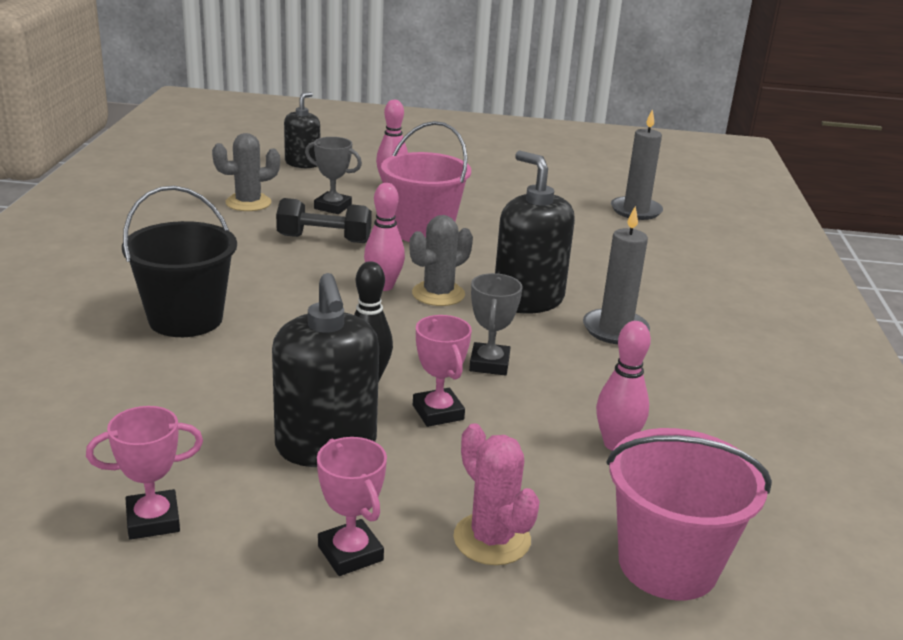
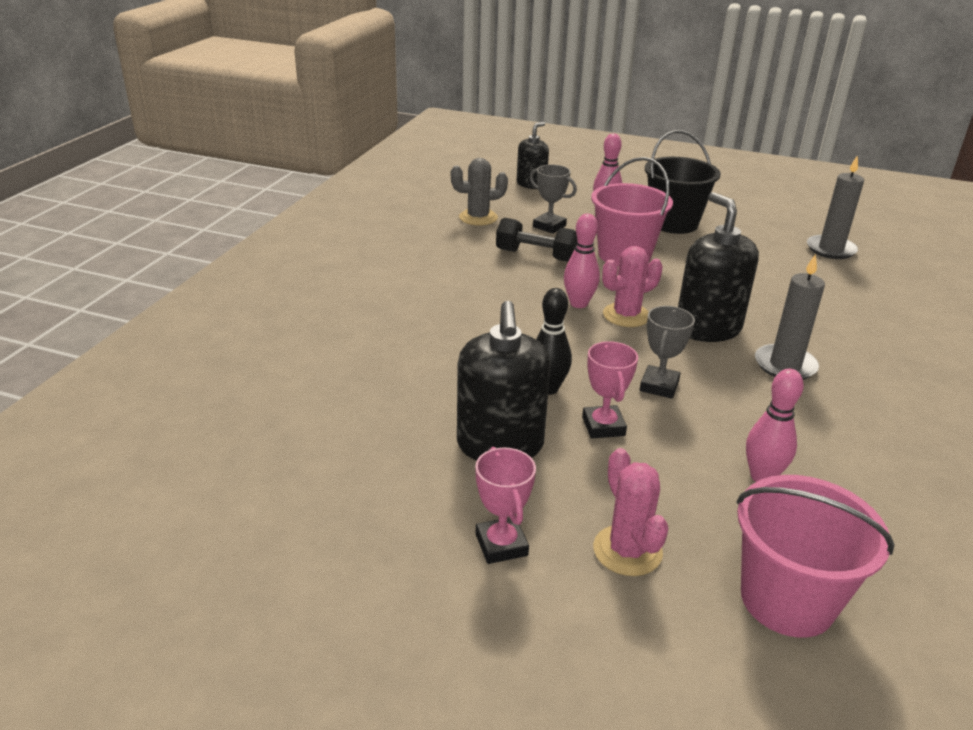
camera: 15 degrees right, 5 degrees up
(153, 520) = (347, 492): pink trophy -> none
(186, 319) = (406, 318): black bucket -> black bucket (673, 223)
(438, 294) = (626, 315): grey cactus -> pink cactus

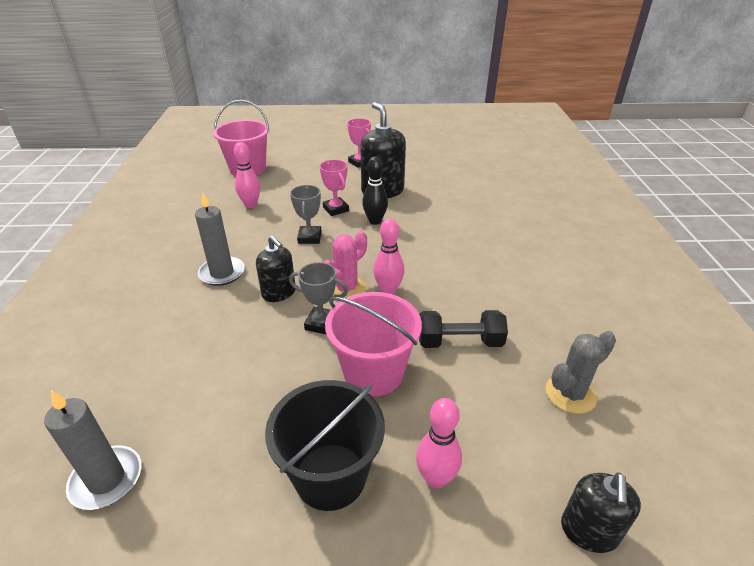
camera: 160 degrees right, 5 degrees up
(549, 226) = (481, 404): grey trophy -> grey trophy (321, 323)
(627, 551) = (310, 170): pink cactus -> none
(707, 328) = (279, 293): black soap dispenser -> black soap dispenser, size x0.62

